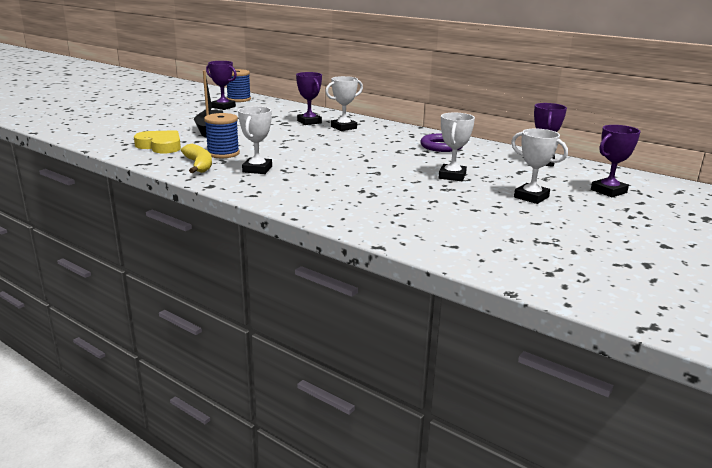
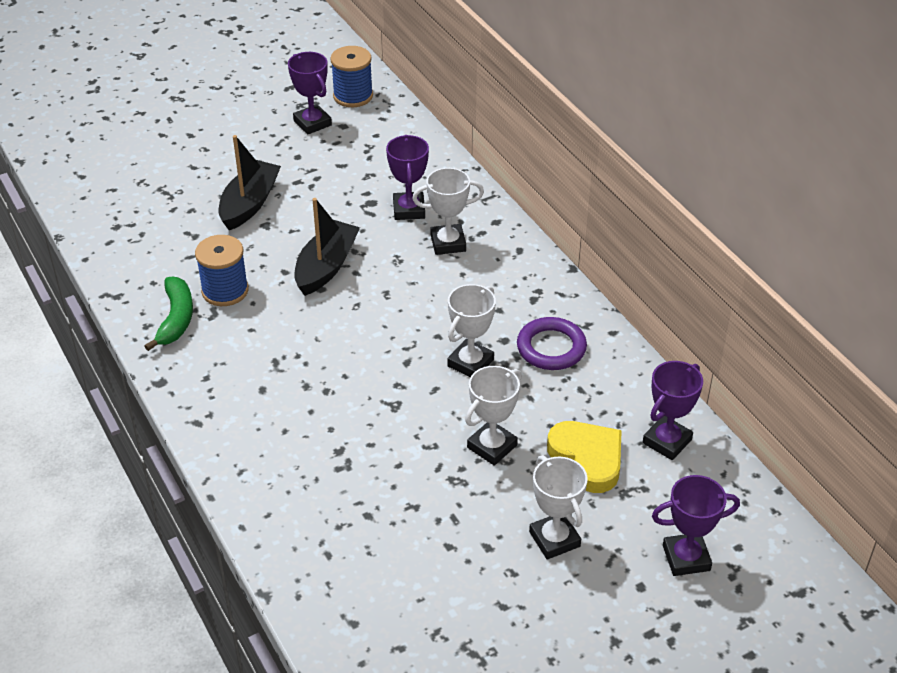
camera: 25 degrees right, 20 degrees up
(160, 146) = (157, 245): yellow heart -> yellow heart (587, 458)
(199, 165) = (176, 319): yellow banana -> green banana
(257, 169) = (242, 352): white trophy -> white trophy (470, 363)
(280, 140) = (326, 267): none -> black boat

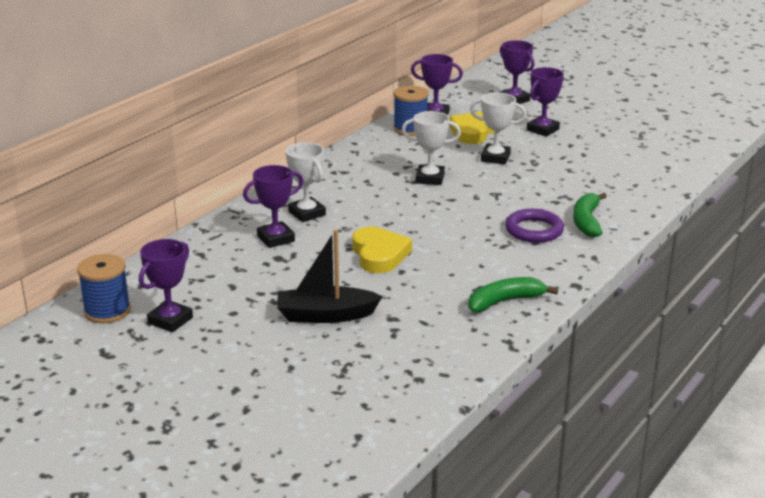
camera: 115 degrees left, 15 degrees down
(225, 291) = (450, 290): blue spool -> blue spool (410, 129)
(272, 455) = (587, 221): none -> green banana
(326, 267) = (379, 254): black boat -> yellow heart
(551, 348) = (388, 157): purple ring -> purple ring (534, 230)
(554, 539) = (542, 130): white trophy -> purple trophy

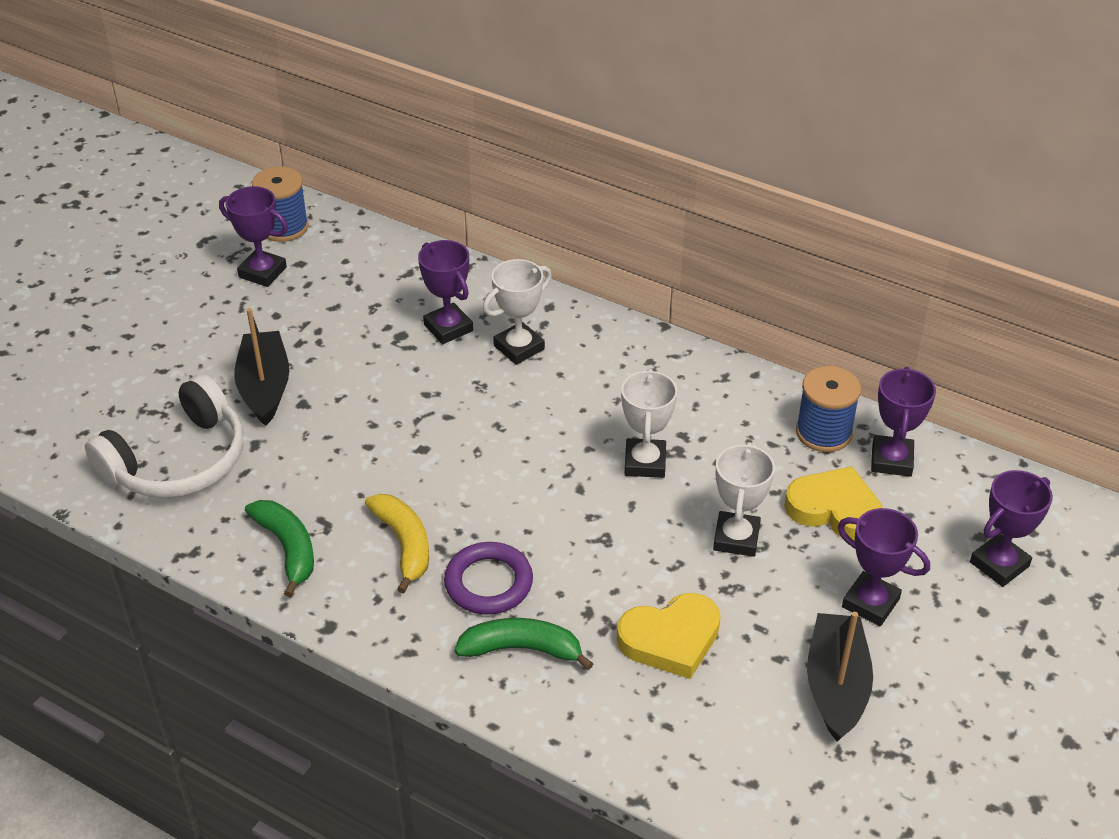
camera: 85 degrees right, 15 degrees up
(379, 254) = (410, 423): yellow heart -> yellow heart (670, 639)
(407, 353) = (178, 461): none -> white headphones
(500, 258) = (404, 544): none -> yellow banana
(600, 142) = (836, 685): none -> black boat

